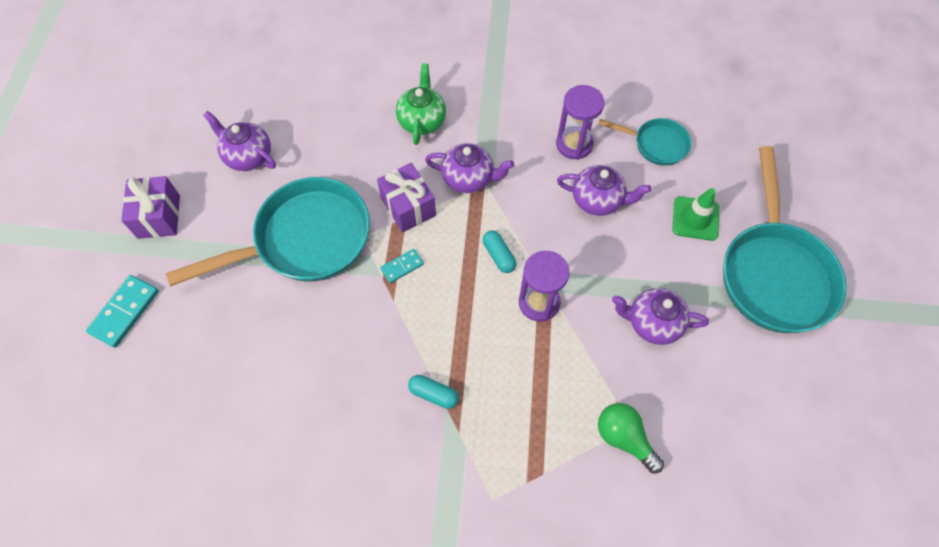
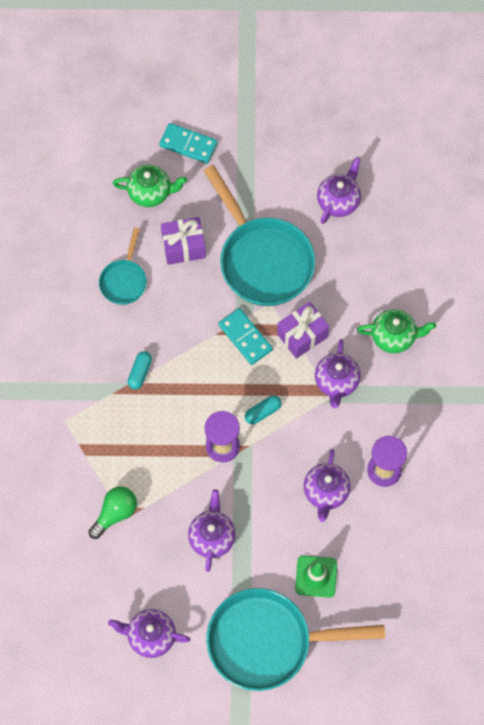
camera: 85 degrees right, 5 degrees up
(159, 216) = (273, 147): purple gift -> purple gift (183, 247)
(180, 364) = (150, 192): none -> green teapot
(402, 266) = (245, 337): turquoise domino -> turquoise domino, size x1.70
(656, 144) = (393, 544): turquoise pan -> turquoise pan (124, 280)
(781, 404) = (150, 636): none -> purple teapot

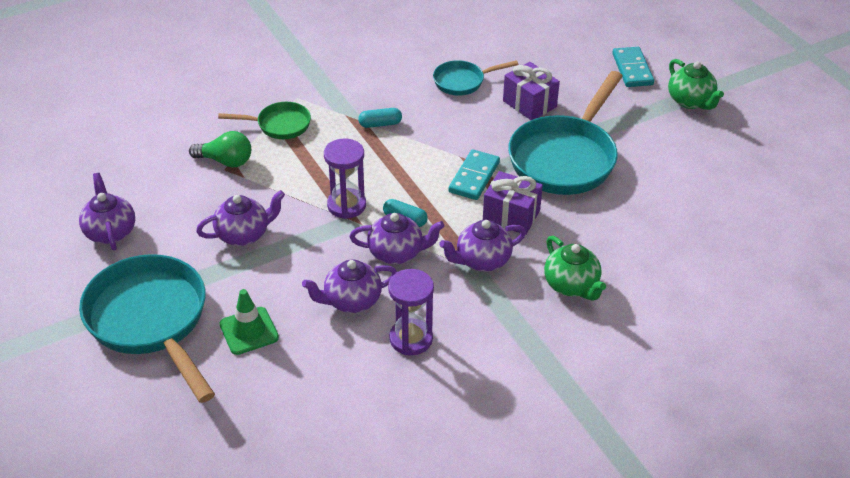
camera: 60 degrees right, 25 degrees down
(93, 451) = (279, 125): none -> green pan
(150, 192) = (562, 65): green teapot -> green teapot (690, 101)
(338, 201) = (679, 185): purple teapot -> purple teapot (396, 253)

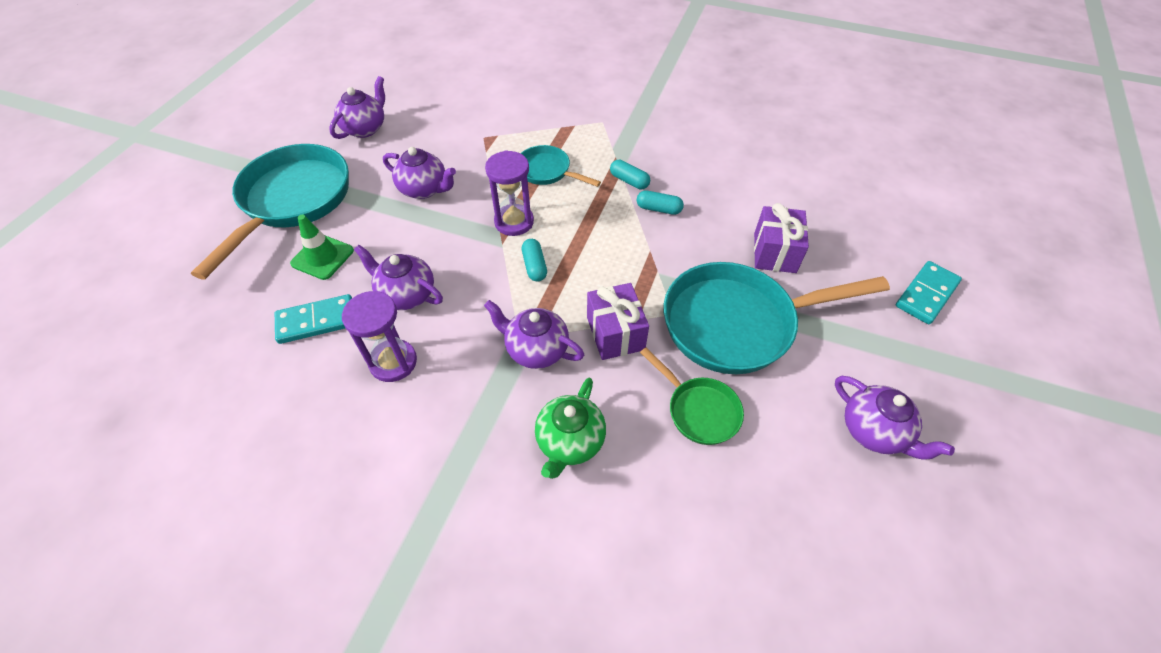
camera: 50 degrees right, 10 degrees up
(226, 161) = (492, 133): green light bulb -> none
(279, 125) = (562, 133): green pan -> green pan (699, 410)
(396, 253) = (489, 286): purple teapot -> purple teapot (874, 431)
(426, 128) = (658, 209): none -> turquoise capsule
(463, 81) = (743, 194): turquoise pan -> turquoise pan (547, 171)
(474, 177) = (635, 276): turquoise domino -> turquoise domino (316, 321)
(690, 101) = (951, 372): green teapot -> none

